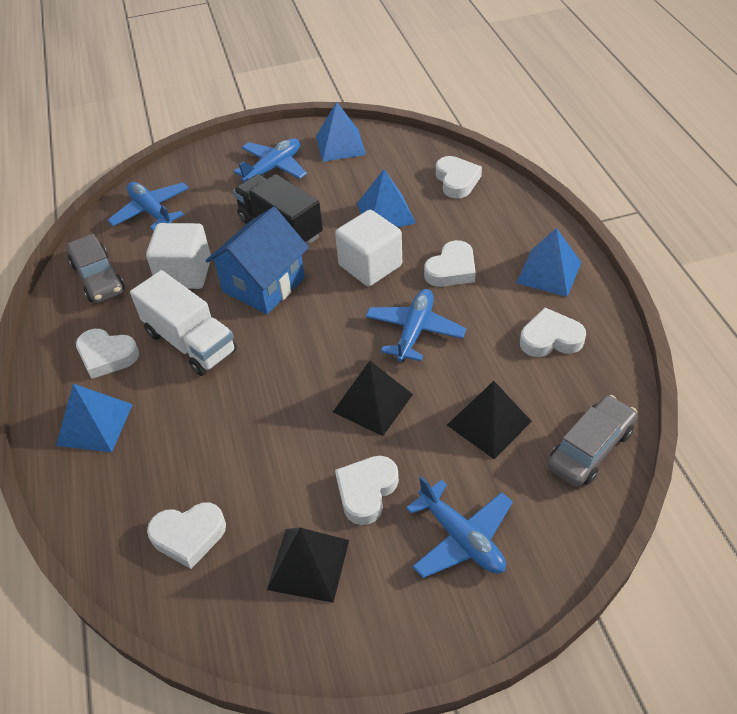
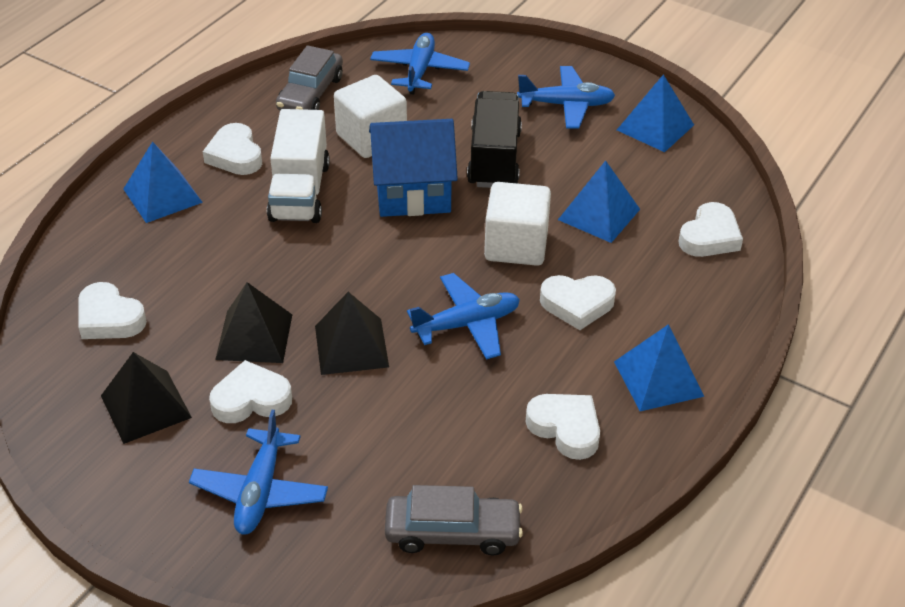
camera: 45 degrees right, 5 degrees down
(489, 423) = (408, 439): black pyramid -> black pyramid (254, 336)

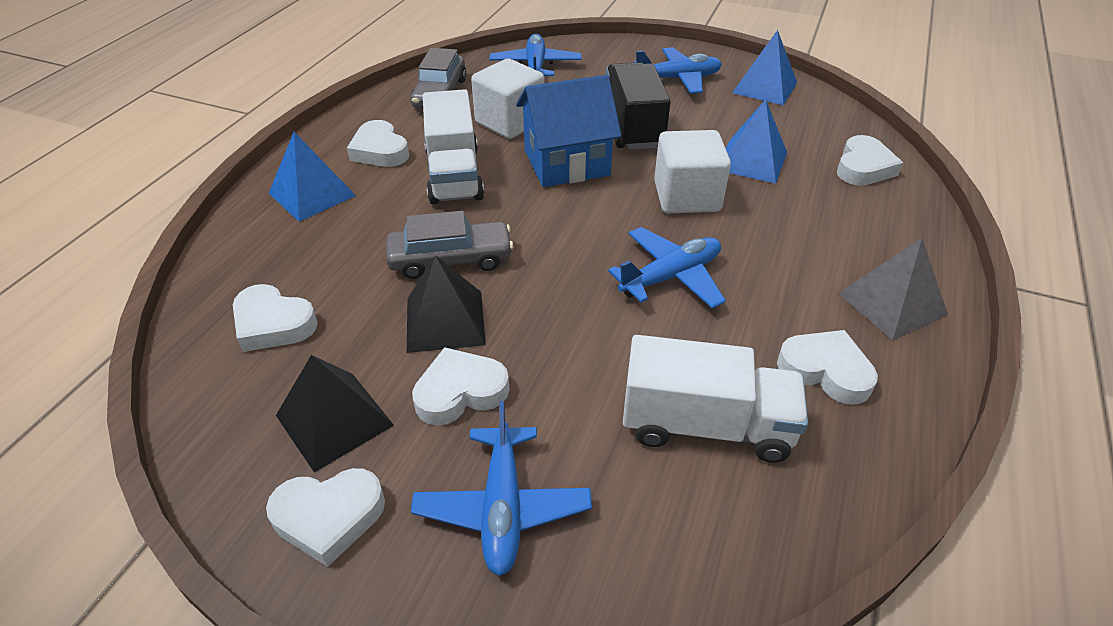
camera: 10 degrees left, 0 degrees up
(351, 346) = (556, 316): black pyramid -> none
(443, 456) = (706, 425): none -> white truck
(452, 532) = (758, 521): grey car -> grey car (450, 259)
(577, 304) = (772, 242): white heart -> white heart (329, 517)
(658, 379) = (892, 304): blue pyramid -> grey pyramid

